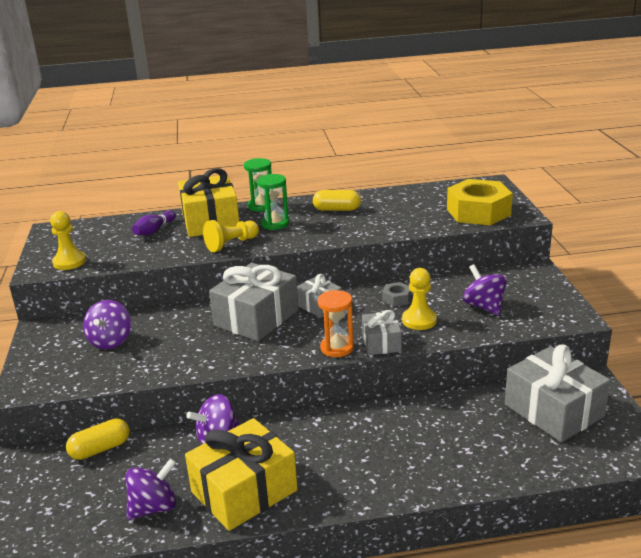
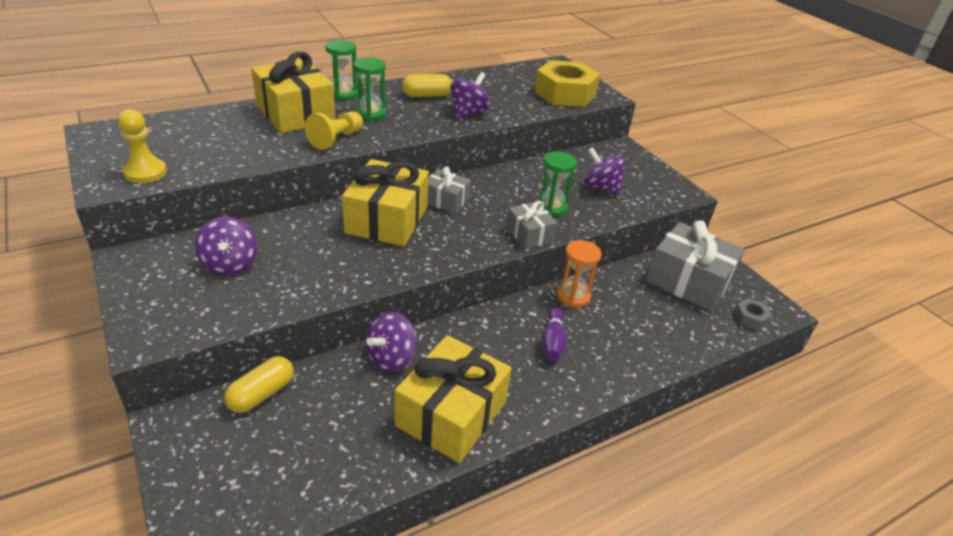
camera: 25 degrees left, 10 degrees up
(154, 230) = (234, 127): purple bowling pin -> purple bowling pin (552, 342)
(154, 507) = (362, 453): purple spinning top -> purple spinning top (468, 113)
(256, 318) = (387, 220): grey gift -> yellow gift
(337, 348) = (489, 245): orange hourglass -> orange hourglass (573, 296)
(396, 299) = (517, 186): grey nut -> grey nut (750, 318)
(419, 320) = (551, 207): yellow pawn -> green hourglass

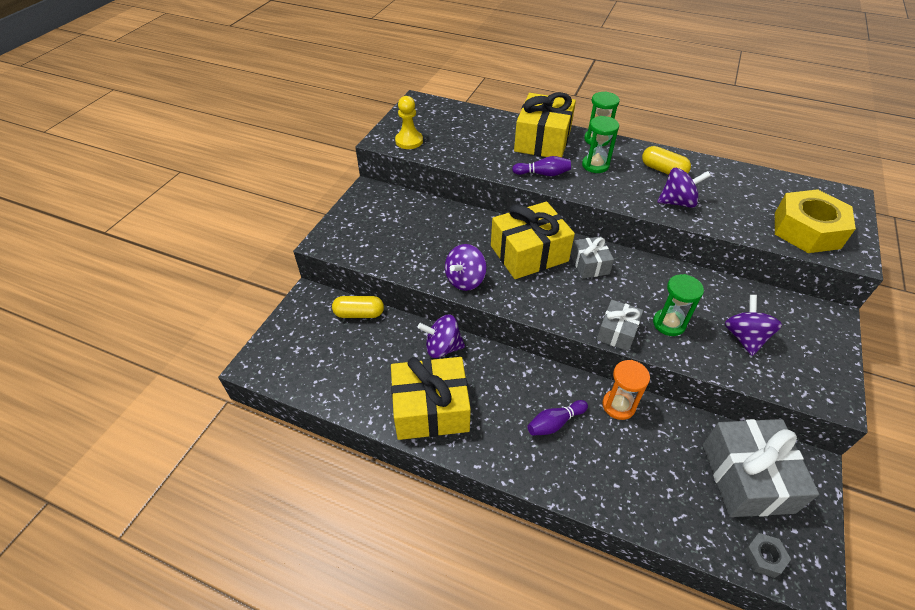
camera: 55 degrees right, 10 degrees up
(230, 264) = (407, 225): purple spinning top -> purple spinning top (465, 280)
(336, 139) = (543, 174): yellow pawn -> purple bowling pin

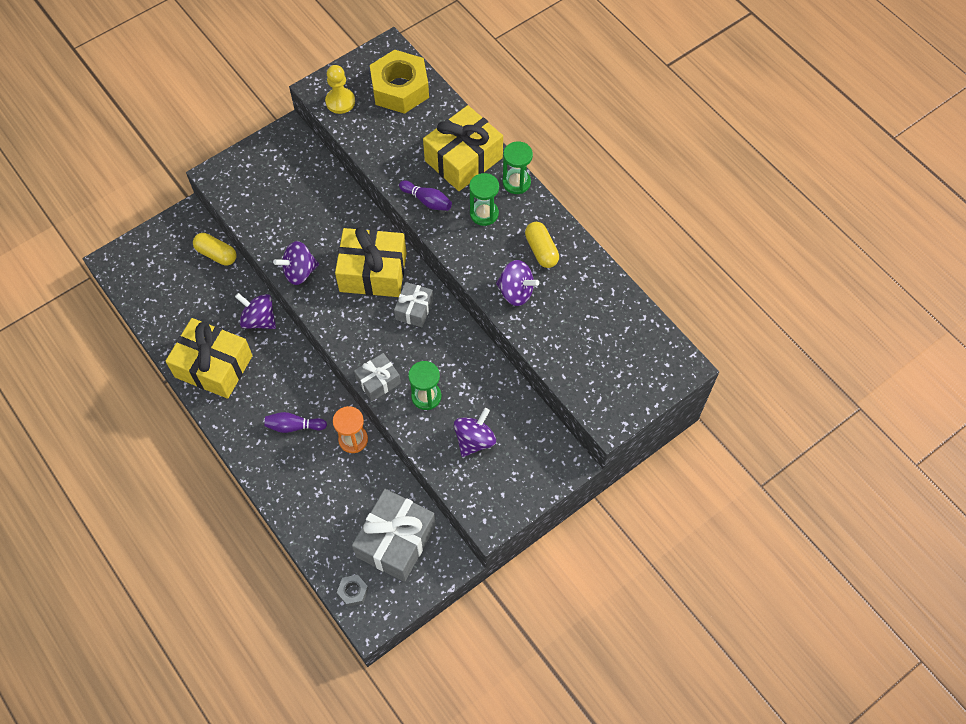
camera: 30 degrees right, 15 degrees up
(806, 230) = (599, 378): yellow nut -> yellow nut (400, 89)

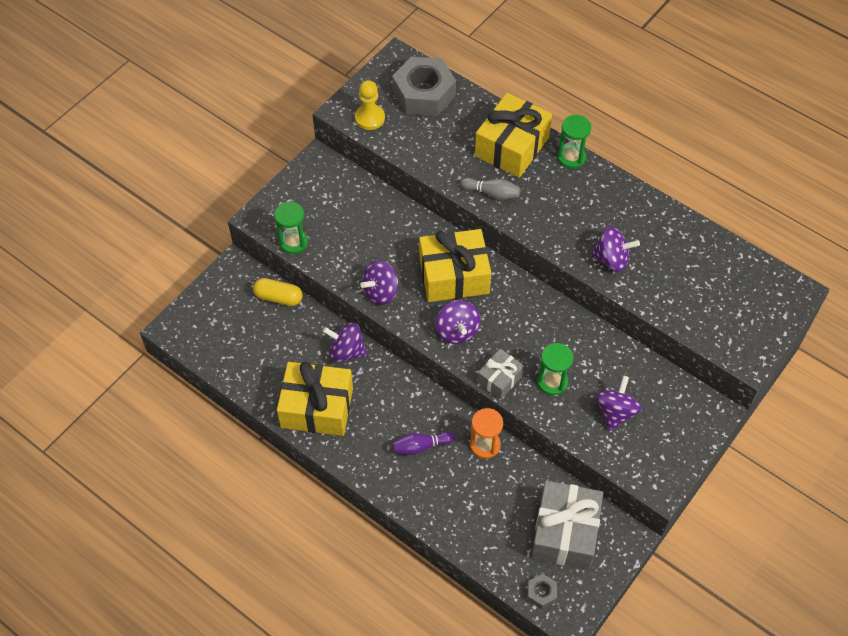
camera: 15 degrees left, 5 degrees down
(356, 326) = (457, 331): none -> purple spinning top
(400, 89) = (424, 94): yellow nut -> grey nut
(414, 309) = (508, 302): grey gift -> none
(427, 201) = (492, 193): purple bowling pin -> grey bowling pin
(484, 214) = (551, 193): green hourglass -> green hourglass (293, 242)
(541, 250) = (620, 215): yellow capsule -> none

